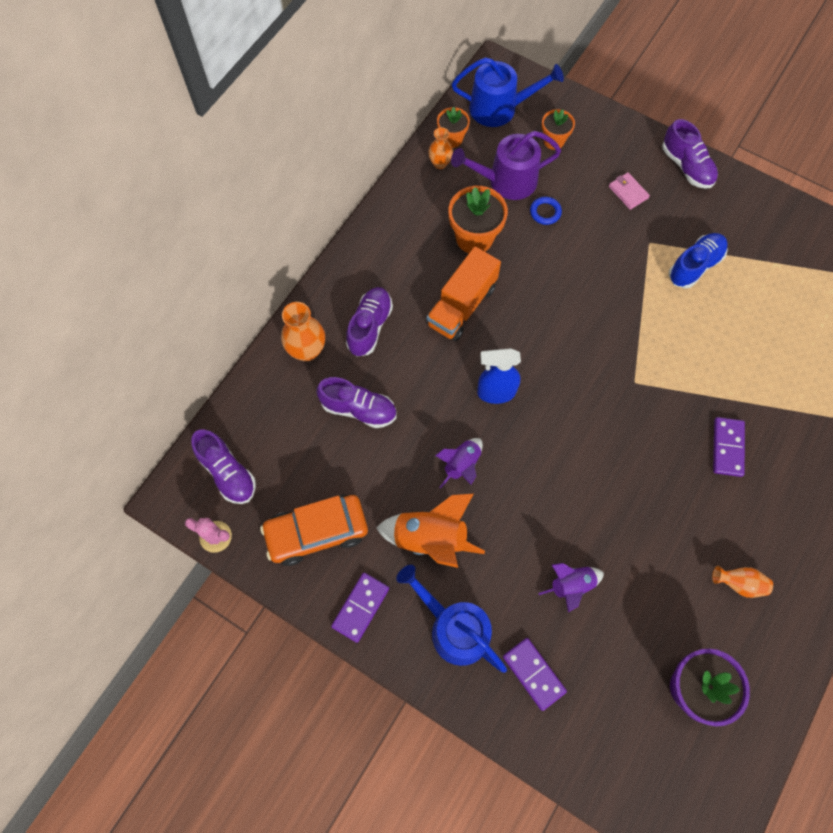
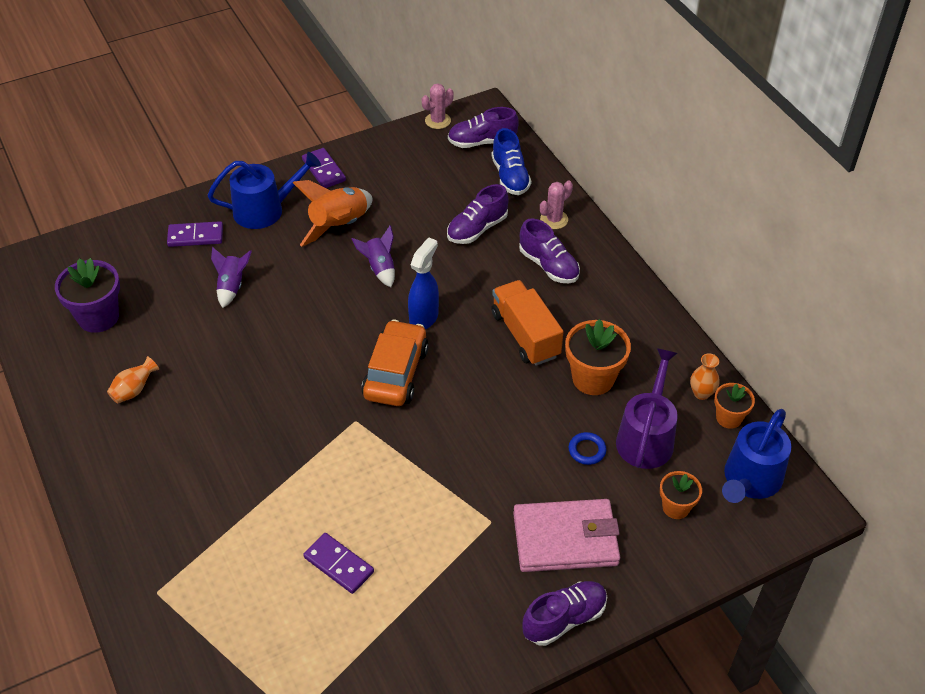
camera: 120 degrees right, 20 degrees down
(307, 350) = (554, 219): orange vase -> pink cactus
(317, 532) = (397, 169): orange car -> orange car (395, 373)
(628, 192) = (565, 539): pink wallet -> pink wallet, size x2.25
(686, 166) = (564, 619): purple shoe -> purple shoe turned 150 degrees clockwise
(694, 266) = (436, 545): blue shoe -> blue shoe (510, 177)
(727, 447) = (241, 453): purple domino -> purple domino (338, 565)

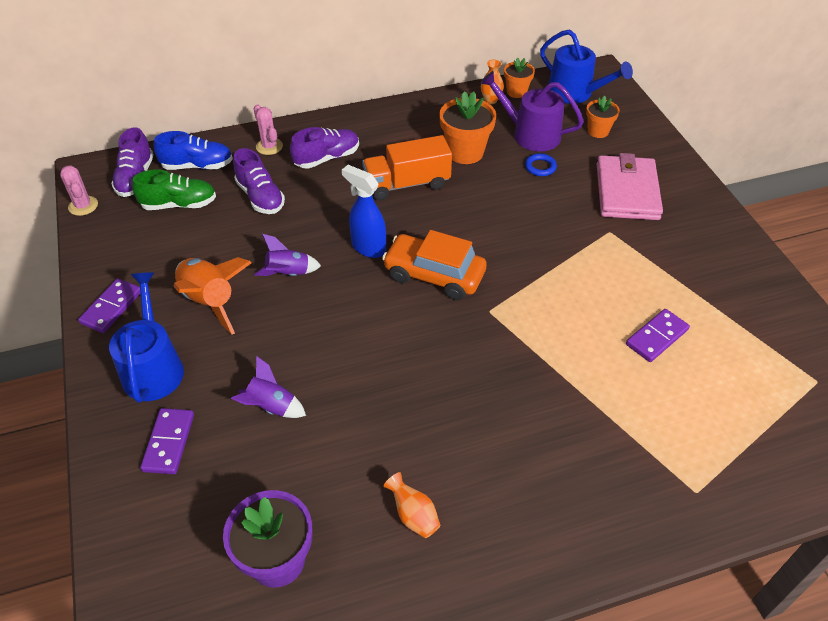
camera: 80 degrees left, 0 degrees up
(323, 170) = (112, 307): purple domino -> purple domino turned 45 degrees counterclockwise
(453, 178) = (179, 204): none -> green shoe
(564, 619) = (701, 203): purple shoe -> none

